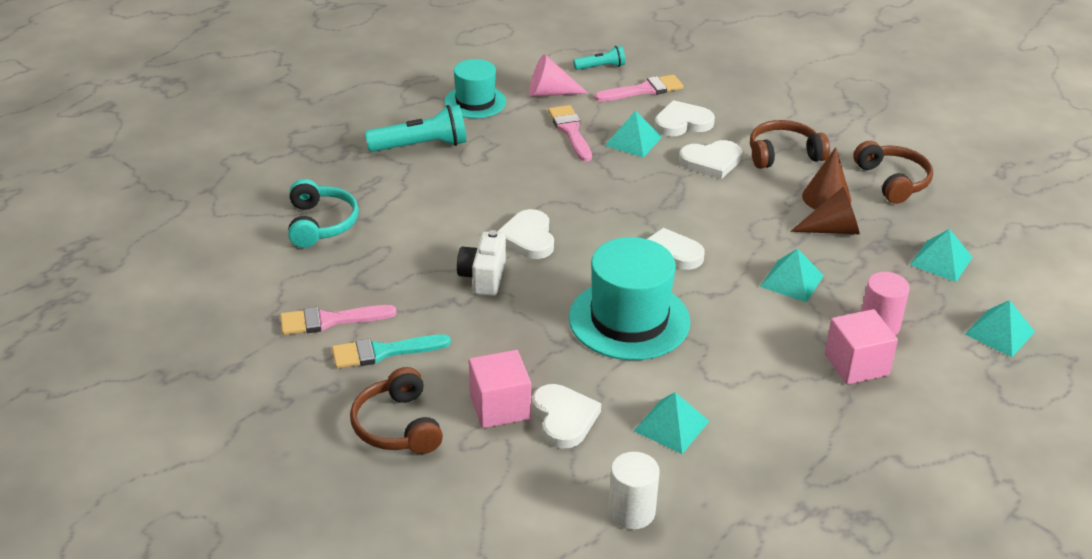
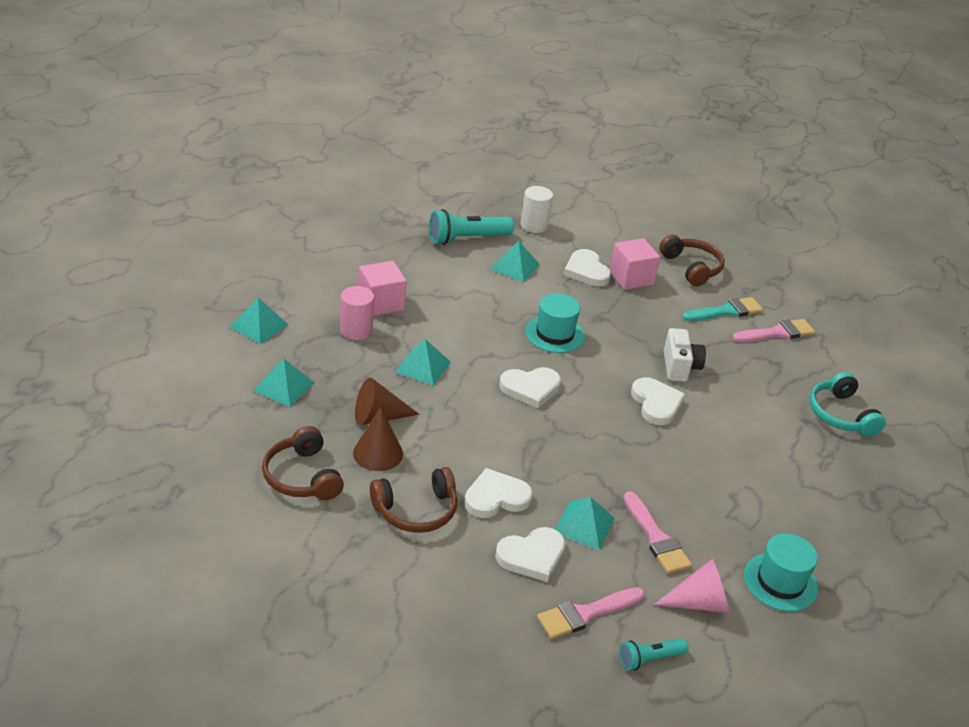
camera: 170 degrees right, 0 degrees up
(421, 146) = (804, 510): turquoise flashlight -> turquoise flashlight (467, 239)
(629, 320) = (555, 334): turquoise hat -> turquoise hat, size x0.62

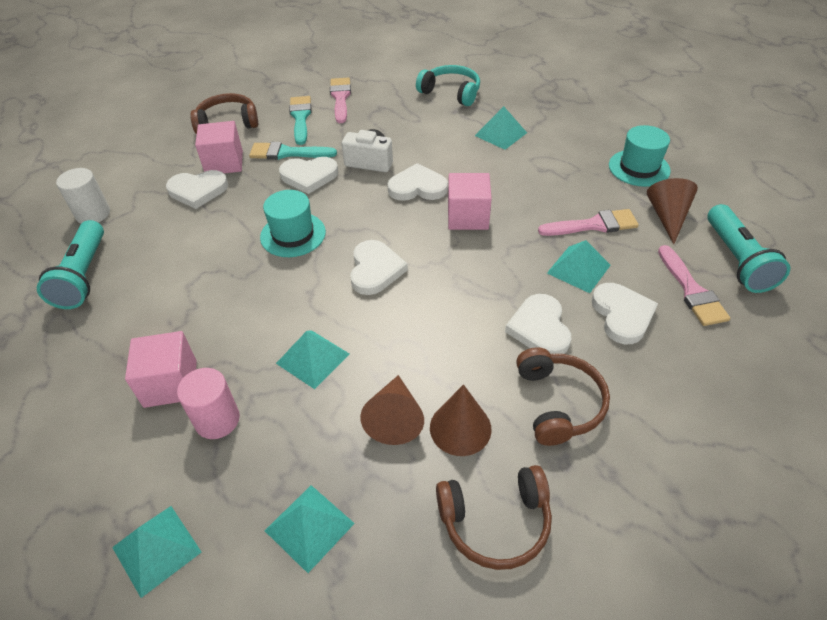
camera: 70 degrees left, 10 degrees up
(515, 266) = (161, 244): turquoise pyramid -> turquoise pyramid (501, 134)
(627, 442) = (467, 217): none -> pink cube
(637, 331) = (309, 176): none -> white heart
(649, 659) = (736, 260): turquoise flashlight -> turquoise flashlight, size x1.78
(665, 312) = (287, 153): none -> turquoise brush
(699, 602) = (667, 217): pink cone -> brown cone
(841, 415) = (451, 93): turquoise headphones -> turquoise headphones turned 150 degrees counterclockwise

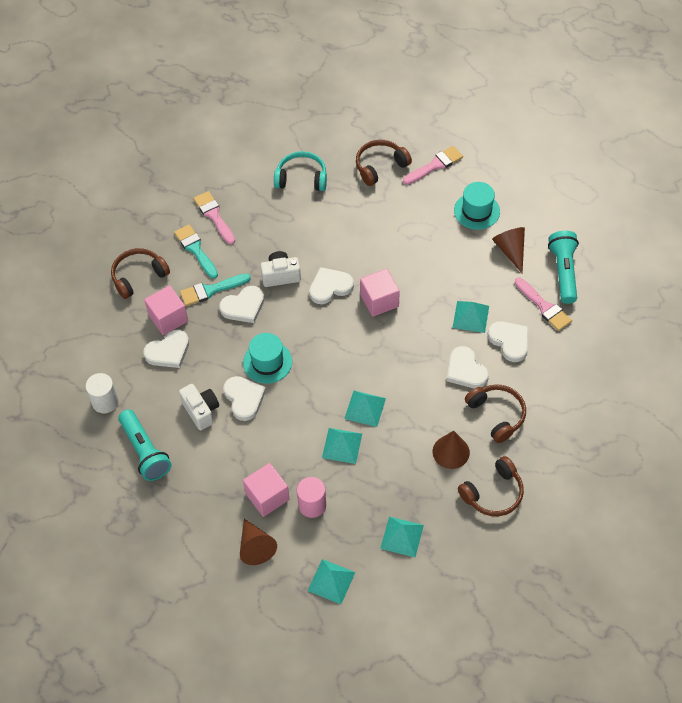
camera: 25 degrees left, 10 degrees up
(180, 257) = (201, 411): none -> white camera
(375, 270) = (342, 368): white heart -> white heart (244, 398)
(394, 418) = (412, 461): brown cone -> brown cone (255, 547)
(501, 134) = (363, 211): turquoise pyramid -> turquoise pyramid (365, 408)
(542, 104) = (380, 166): none -> brown headphones
(593, 225) = (466, 276): pink brush -> pink brush (435, 165)
(736, 260) = (563, 272): turquoise flashlight -> turquoise flashlight turned 150 degrees counterclockwise

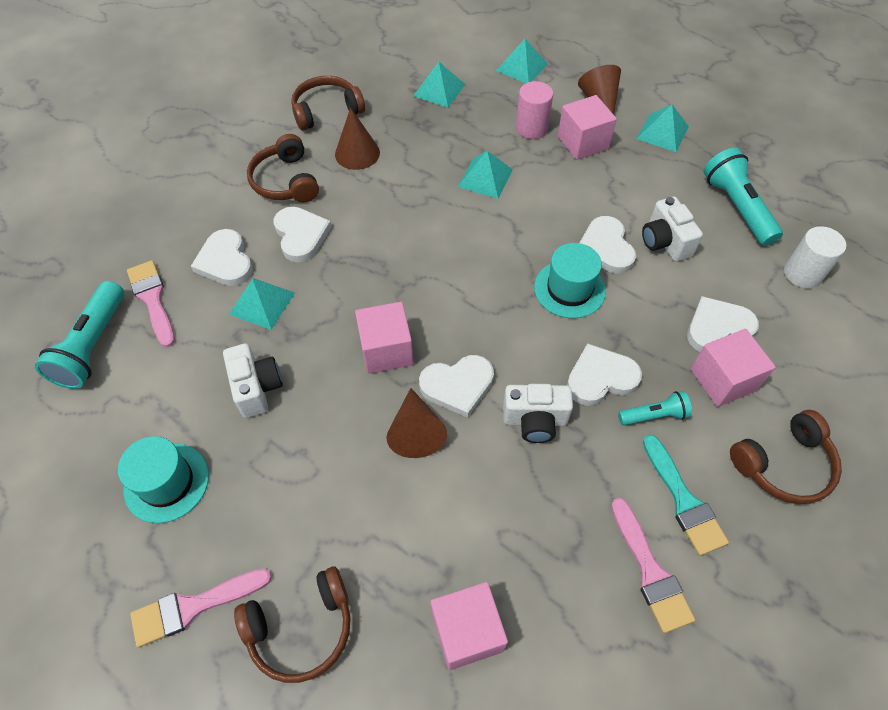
camera: 170 degrees left, 0 degrees up
(211, 290) = (654, 415): turquoise brush -> turquoise flashlight
(301, 178) = (467, 631): turquoise headphones -> pink cube
(365, 408) = (446, 212): turquoise pyramid -> turquoise pyramid (662, 132)
(450, 265) = (257, 388): none -> white camera
(510, 251) = (151, 395): brown cone -> brown cone (416, 431)

